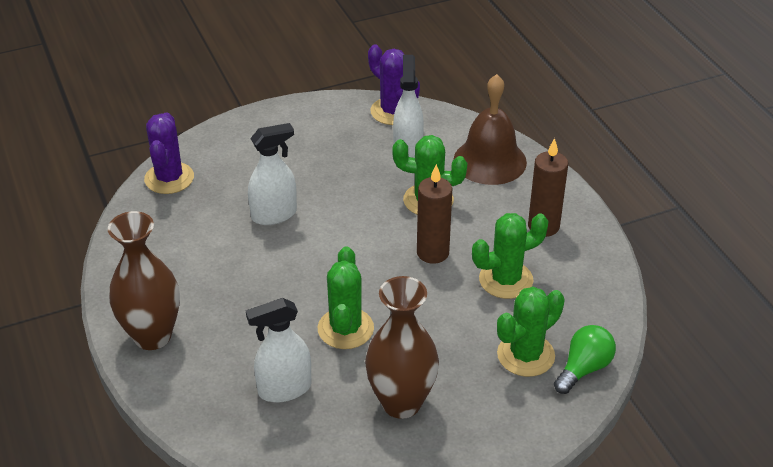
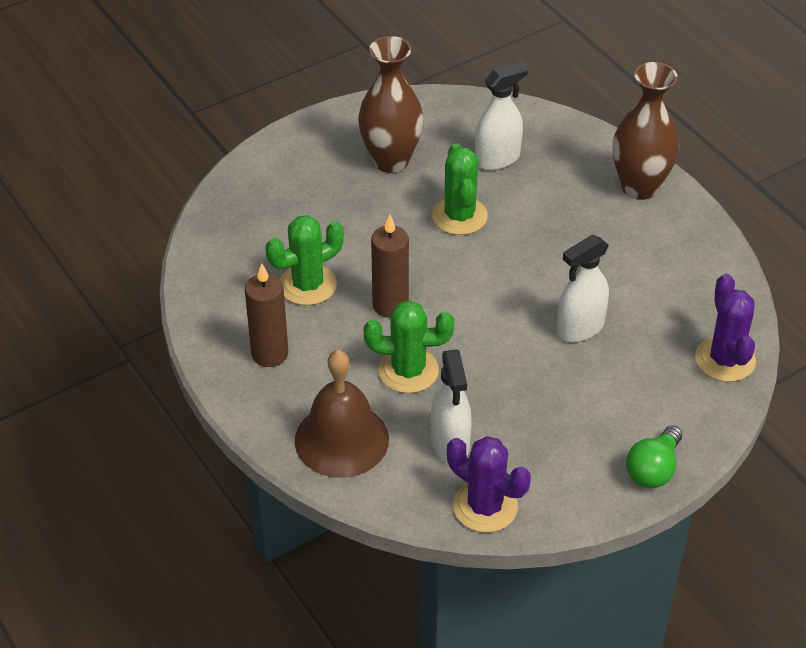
camera: 170 degrees right, 5 degrees up
(525, 355) = (282, 213): green cactus -> none
(583, 368) = (227, 208): green light bulb -> green light bulb (653, 469)

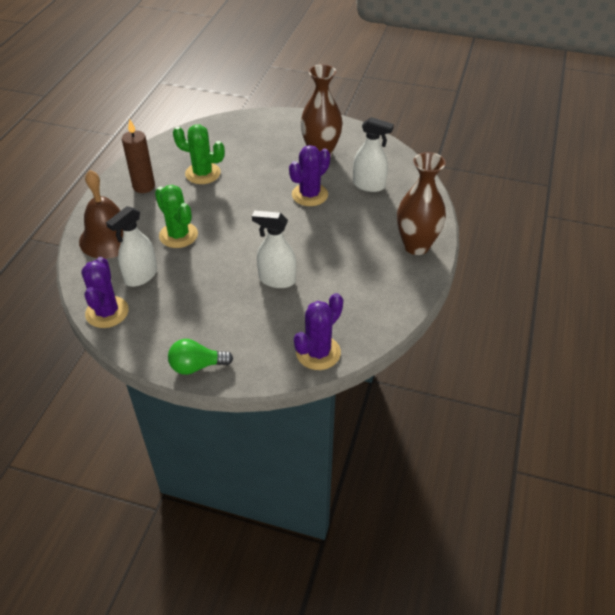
camera: 50 degrees right, 0 degrees up
(390, 305) = (218, 206): brown candle -> none
(459, 216) = (309, 195): green cactus -> purple cactus

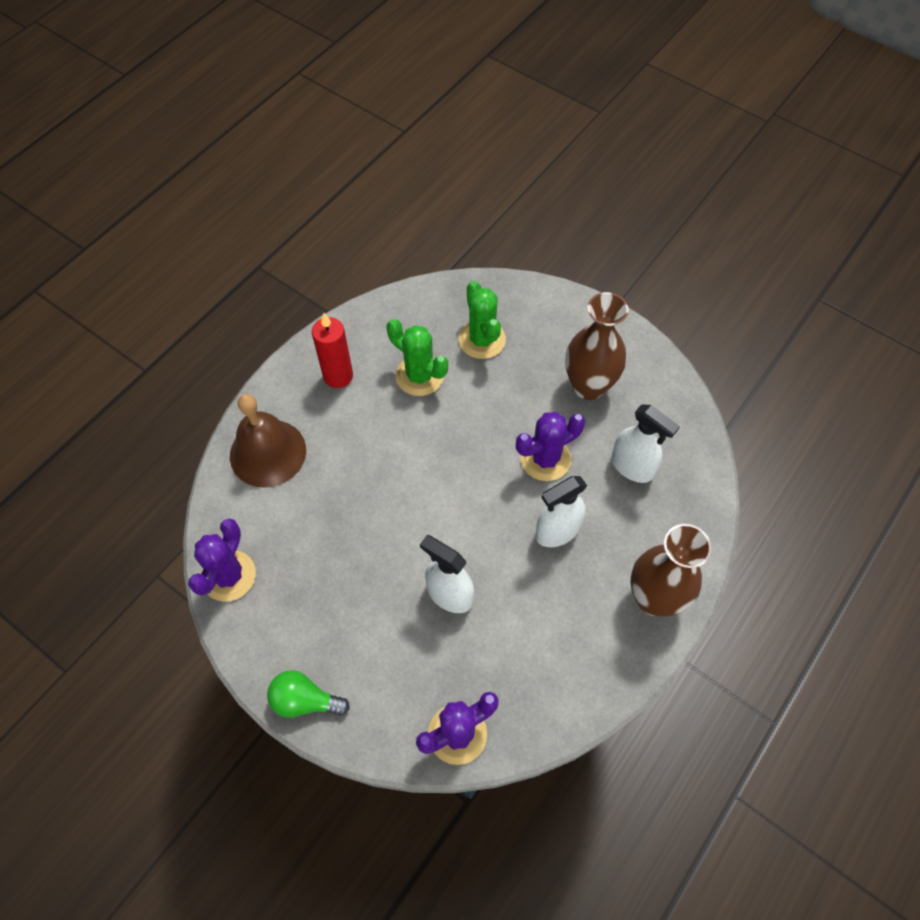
camera: 20 degrees right, 15 degrees up
(141, 276) = (286, 530): white spray bottle -> white spray bottle (557, 531)
(144, 186) = (338, 376): brown candle -> red candle
(178, 235) = (353, 476): green cactus -> green cactus (482, 340)

